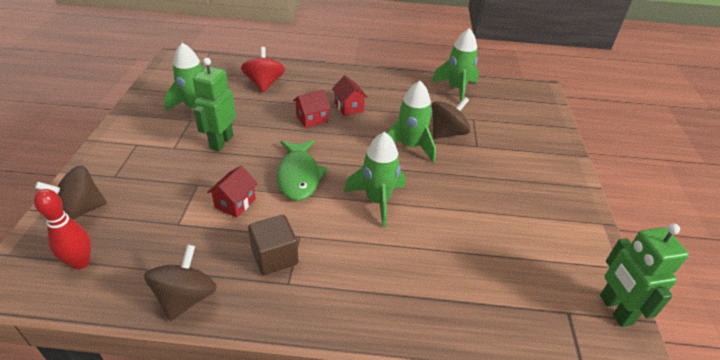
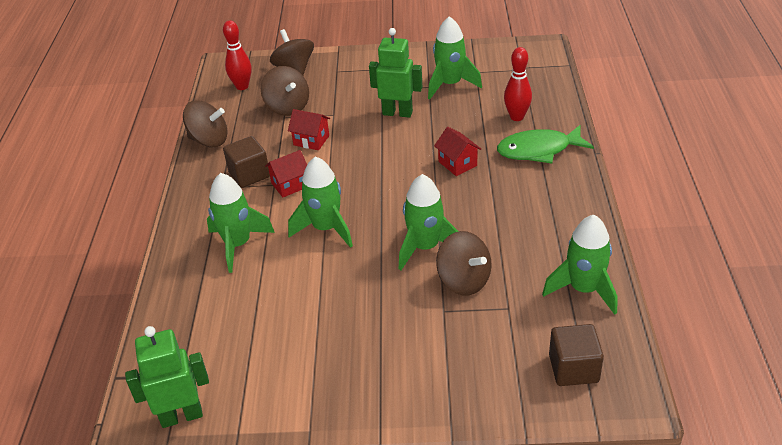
camera: 90 degrees right, 0 degrees up
(159, 220) = (287, 107): none -> brown spinning top
(264, 84) = (517, 117): red spinning top -> red bowling pin
(299, 176) = (355, 170): green fish -> green fish (538, 150)
(349, 107) = (492, 189): red house -> red house (290, 185)
(390, 267) = (238, 244): none -> green rocket
(522, 103) = (573, 368): none -> brown cube

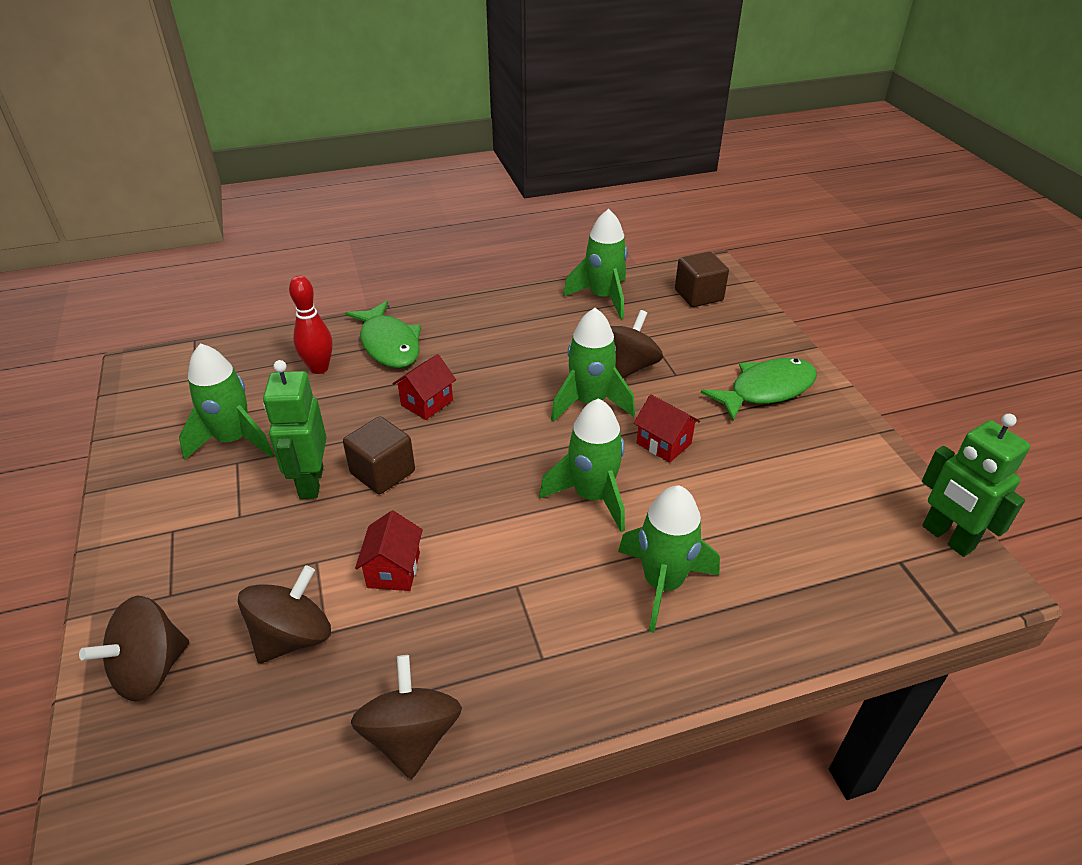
camera: 110 degrees left, 0 degrees up
(242, 86) = (210, 750): red bowling pin -> none
(249, 174) = (501, 627): brown cube -> brown cube (382, 472)
(290, 185) = (512, 563): red house -> red house (663, 443)
(398, 368) = (766, 390): none -> green fish

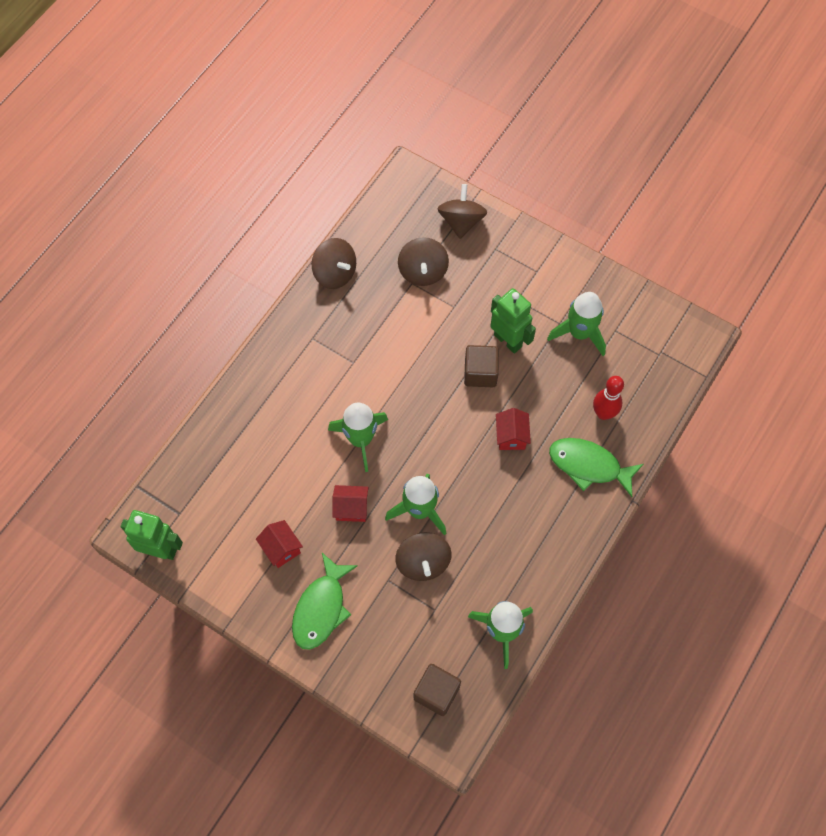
camera: 140 degrees right, 25 degrees up
(393, 570) = (415, 328): red house -> red house (281, 548)
(662, 584) = (287, 412): green rocket -> none

